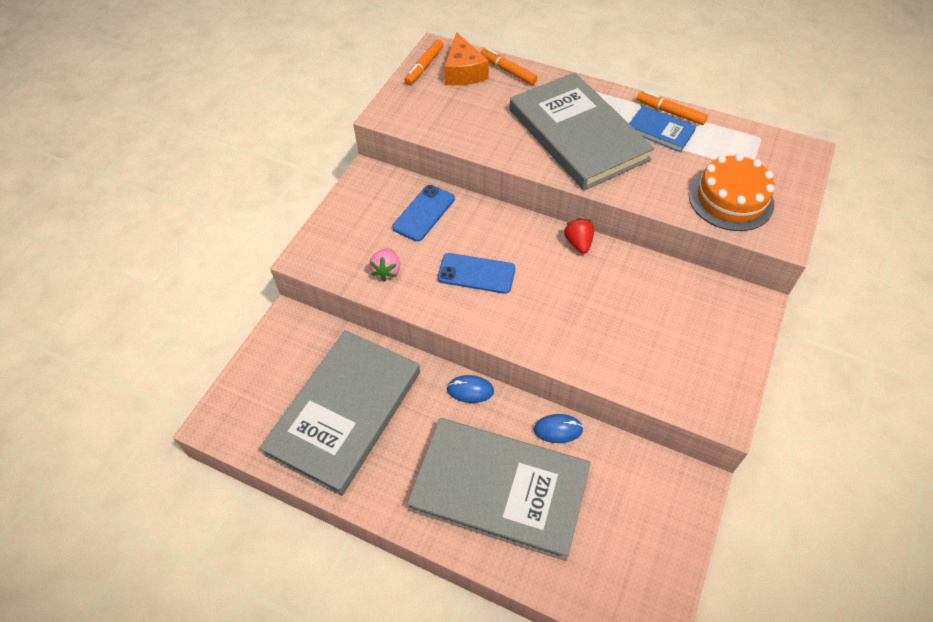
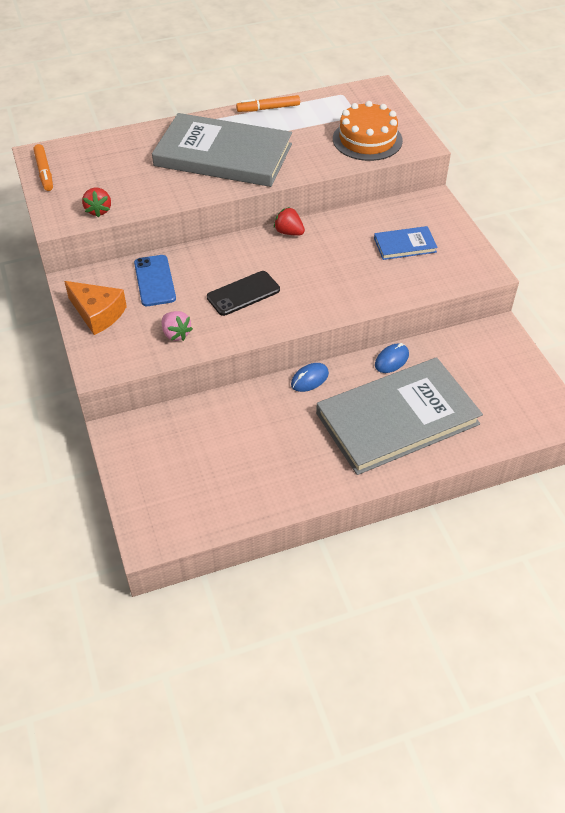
camera: 45 degrees left, 5 degrees down
(345, 412) = (240, 456): grey book -> none
(424, 124) = (98, 210): none -> red strawberry
(463, 72) = (82, 159): orange cheese -> orange cheese (98, 313)
(476, 273) = (243, 293): blue phone -> black phone
(507, 71) = (117, 141): orange marker -> none
(660, 131) = (276, 123): blue book -> blue book (405, 245)

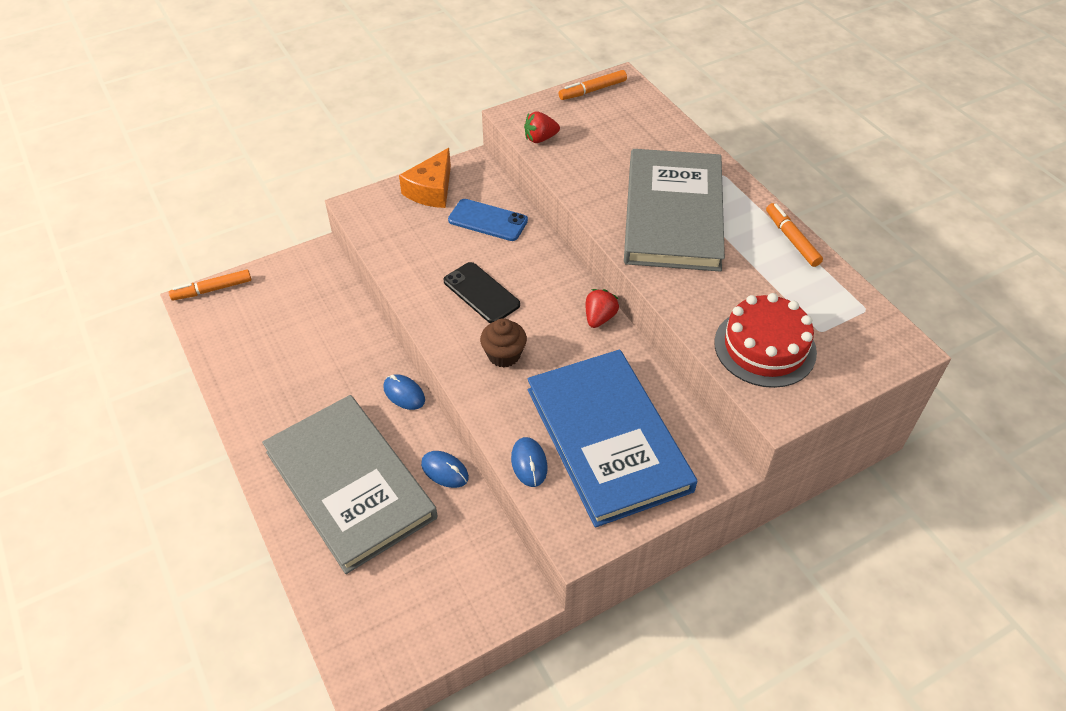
camera: 80 degrees right, 0 degrees up
(137, 523) = (212, 290): none -> orange marker
(154, 281) = (488, 220): blue phone -> blue phone turned 45 degrees clockwise
(176, 334) = (410, 250): pink strawberry -> none
(315, 288) = (504, 355): none -> brown cupcake
(367, 140) = (765, 347): orange cake -> red cake
(405, 245) = (607, 439): blue book -> blue book, size x2.27
(421, 286) = (529, 463): none -> blue mouse

